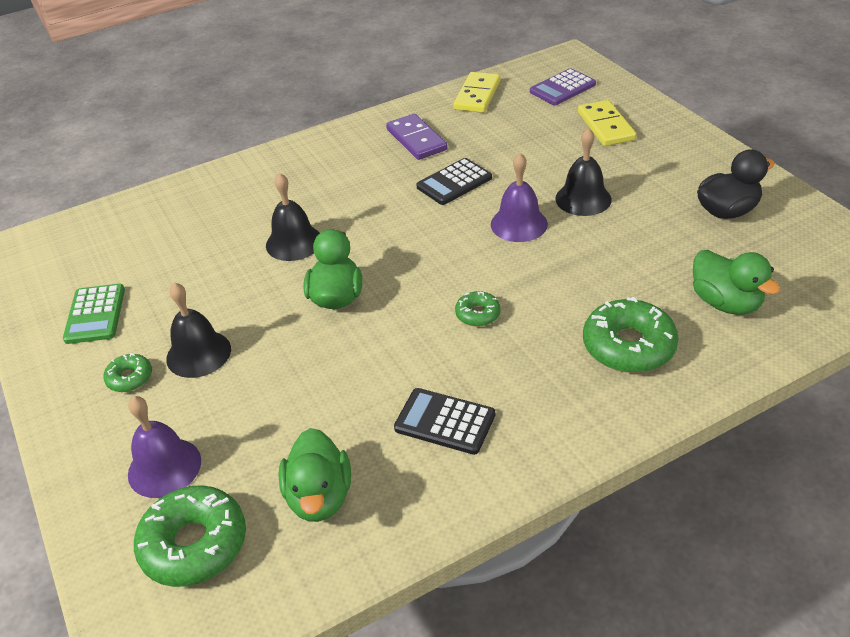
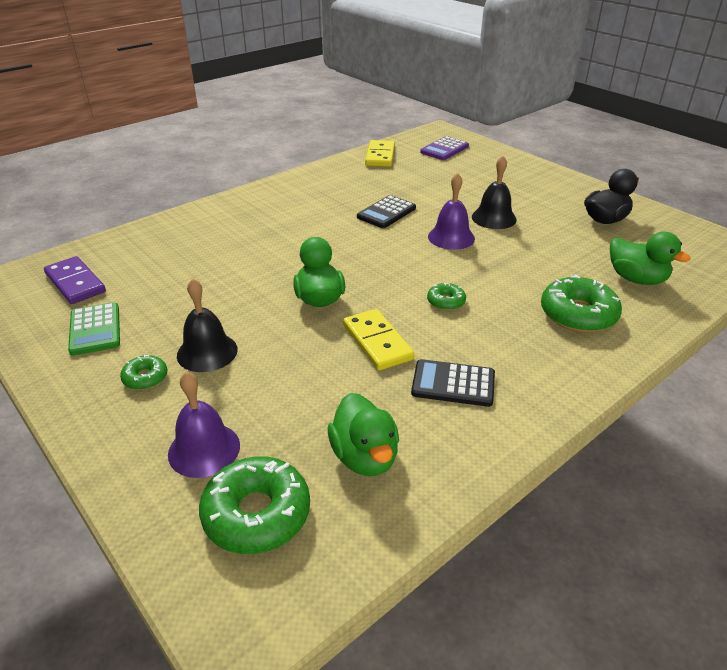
camera: 15 degrees left, 5 degrees down
(294, 242) = (266, 262): black bell -> none
(416, 140) = (343, 186): purple domino -> purple domino (75, 283)
(605, 126) = (488, 171): yellow domino -> yellow domino (377, 342)

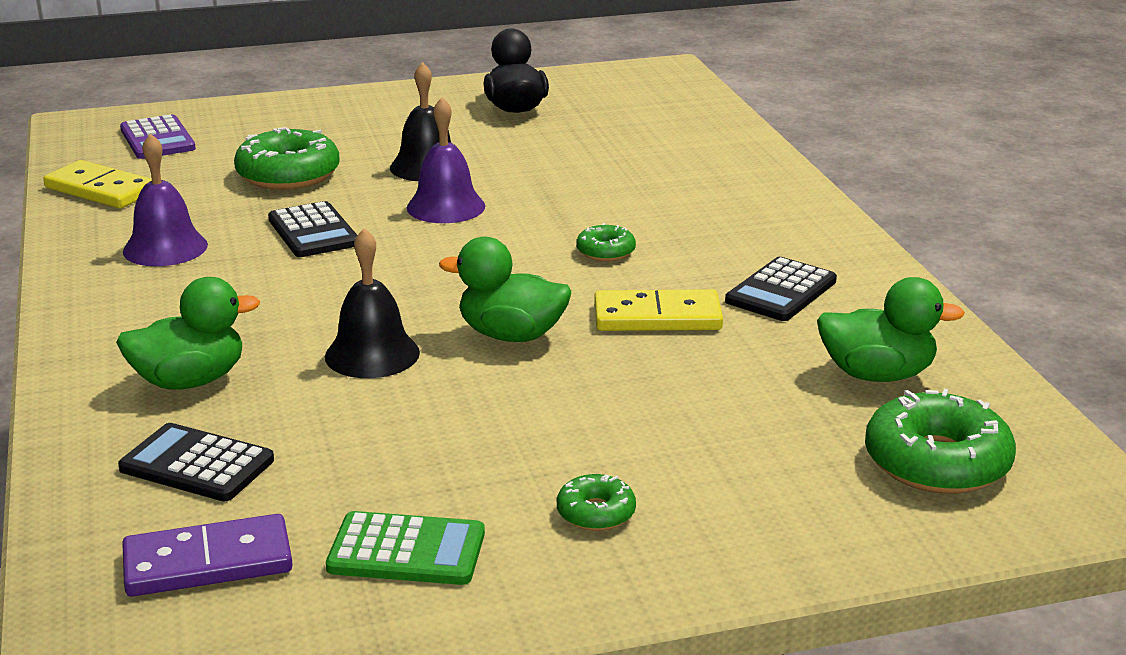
camera: 65 degrees left, 10 degrees down
(151, 255) = (197, 465): none -> black calculator
(204, 449) = (798, 483): purple bell -> purple bell (165, 248)
(207, 352) = (571, 449): black bell -> black bell (372, 354)
(578, 314) = (704, 187): green donut -> green donut (288, 175)
(636, 279) = (663, 136): green duck -> green duck (190, 381)

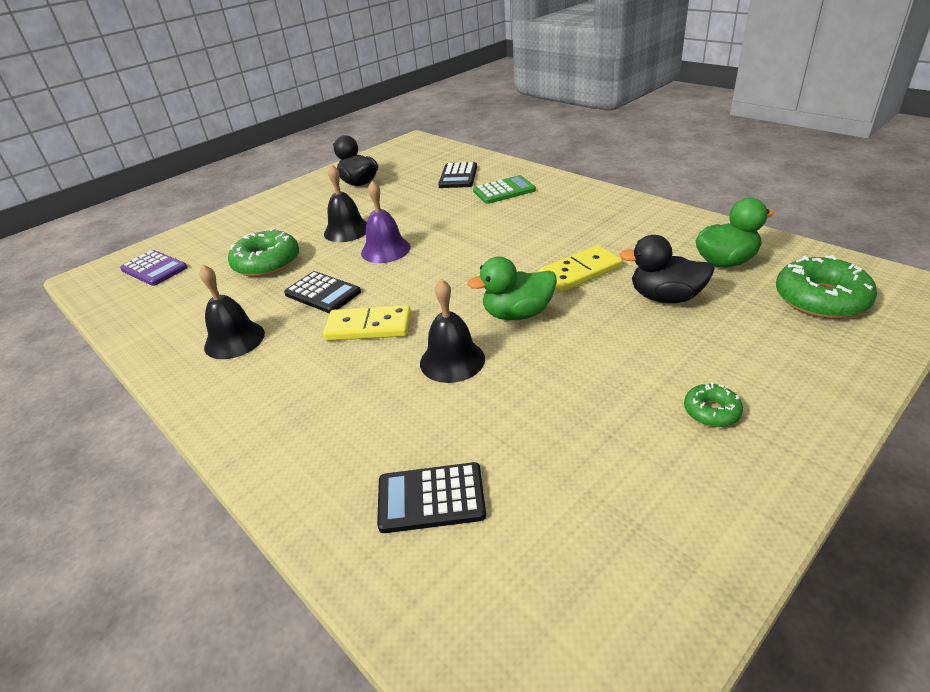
camera: 25 degrees left, 10 degrees up
(101, 190) = (147, 316): yellow domino -> yellow domino (369, 327)
(165, 248) = (234, 340): purple bell -> black bell
(190, 381) = (354, 432): green duck -> none
(208, 562) = (531, 582): purple domino -> none
(406, 551) = (644, 498): green calculator -> green calculator (504, 191)
(605, 252) = (505, 245): green donut -> none
(725, 384) = (665, 297): none -> black duck
(781, 291) = (620, 234): black calculator -> black calculator (458, 176)

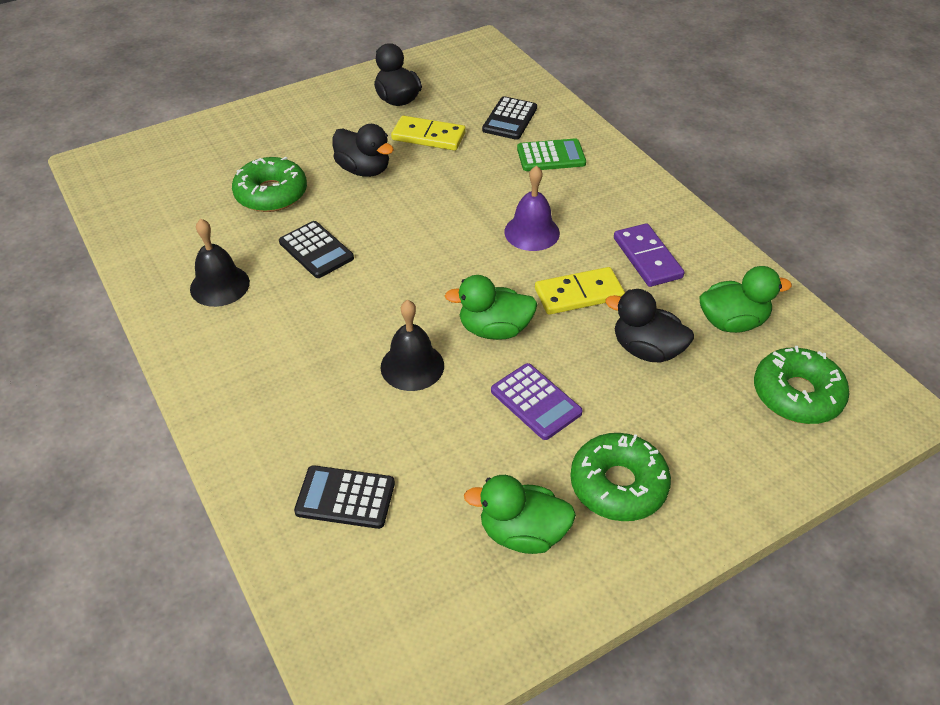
camera: 10 degrees right, 10 degrees up
(154, 269) = (158, 171): purple calculator -> purple calculator (536, 402)
(347, 230) = (364, 170): black bell -> black duck
(369, 327) = (348, 305): yellow domino -> yellow domino (428, 136)
(385, 250) = (395, 209): purple bell -> purple bell (532, 232)
(623, 236) = (647, 258): none -> purple domino
(641, 482) = (522, 533): none -> green duck
(711, 411) = (618, 485): green donut -> green donut, size x1.93

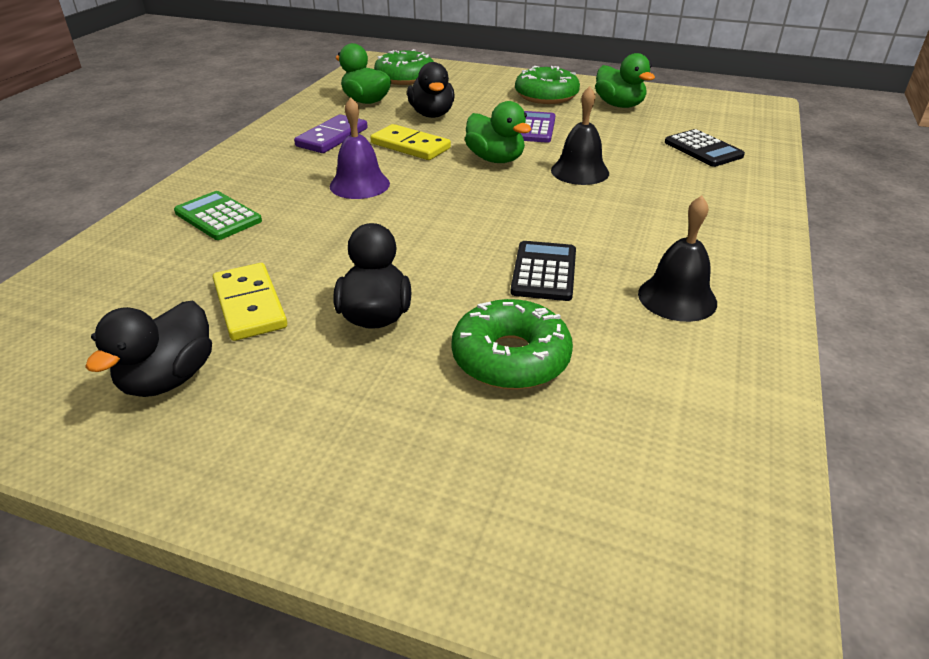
camera: 130 degrees left, 10 degrees down
(510, 119) = (154, 267): black calculator -> none

